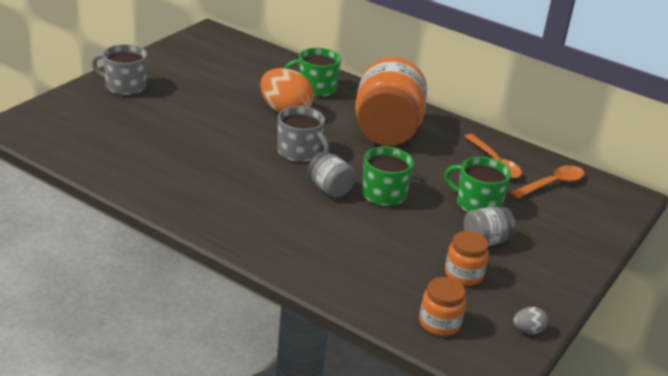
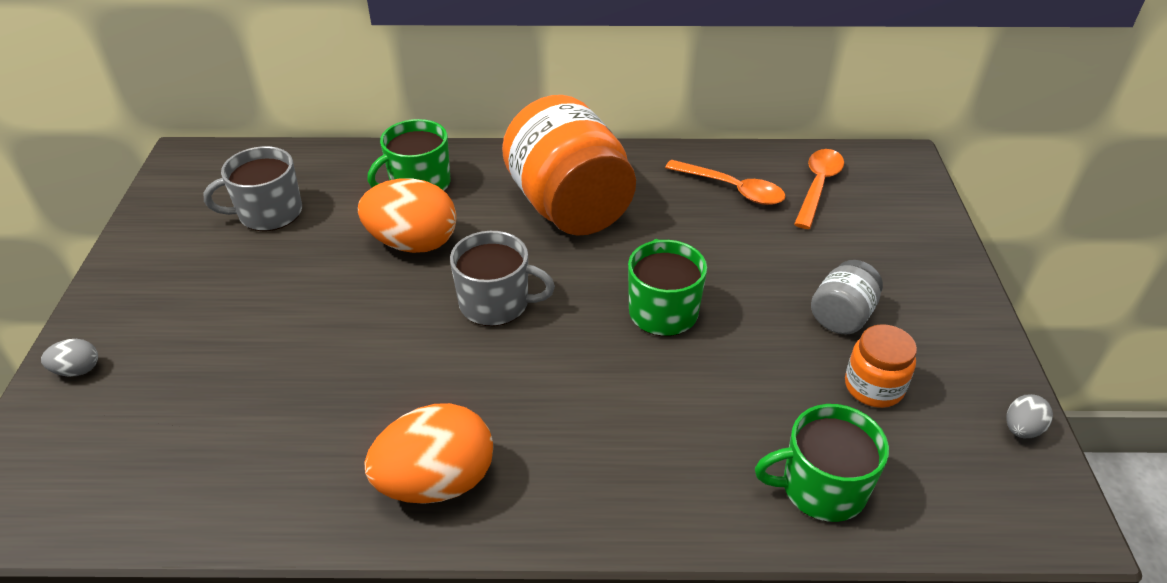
camera: 30 degrees left, 10 degrees up
(87, 94) = (77, 370): none -> grey egg
(124, 86) = (132, 322): grey mug -> grey mug (269, 213)
(197, 202) = (436, 482): none -> orange egg
(329, 189) = (591, 344): grey jar -> none
(439, 323) = (930, 489): orange jar -> none
(477, 204) = (776, 263): green mug -> green mug (821, 488)

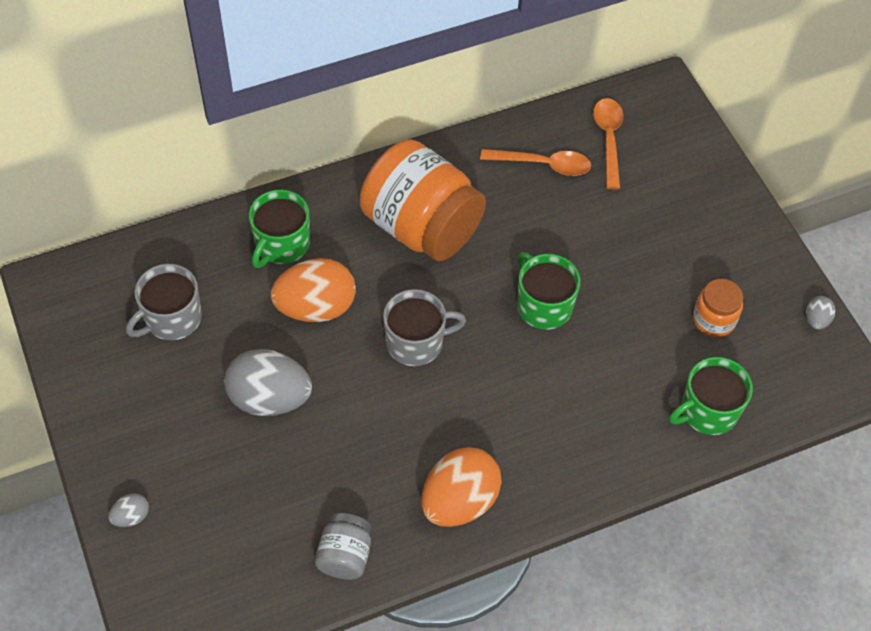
camera: 25 degrees left, 15 degrees up
(305, 307) = (270, 398): none -> grey egg
(842, 316) = (672, 265): grey jar -> grey jar (345, 555)

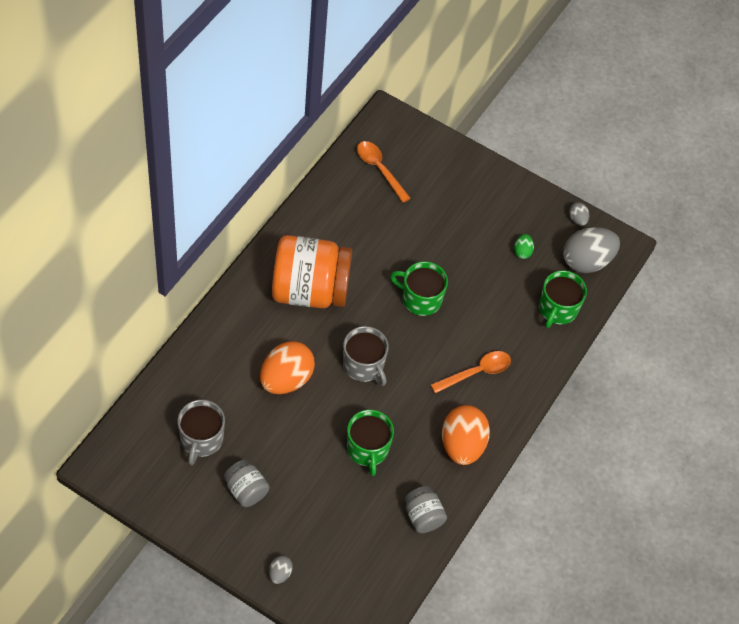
camera: 40 degrees left, 0 degrees up
(172, 401) = (246, 490): none -> grey jar
(270, 398) = (304, 452): grey egg -> grey egg (586, 261)
(281, 244) = (231, 351): green mug -> green mug (367, 449)
(416, 342) = (364, 365): grey mug -> grey mug turned 105 degrees clockwise
(543, 165) = (352, 208): orange spoon -> orange spoon (476, 372)
(713, 320) = (522, 252): orange jar -> green egg

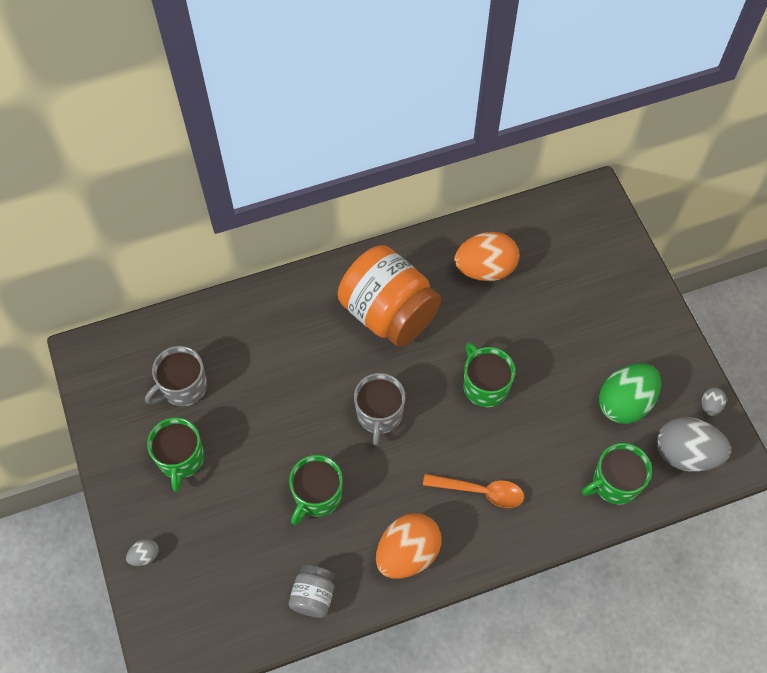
camera: 45 degrees right, 5 degrees up
(246, 490) = (181, 458): grey jar -> green mug
(286, 379) = (299, 381): orange egg -> orange egg (485, 269)
(379, 169) = (547, 240): orange spoon -> none
(522, 252) = (625, 403): green egg -> green egg, size x2.23

